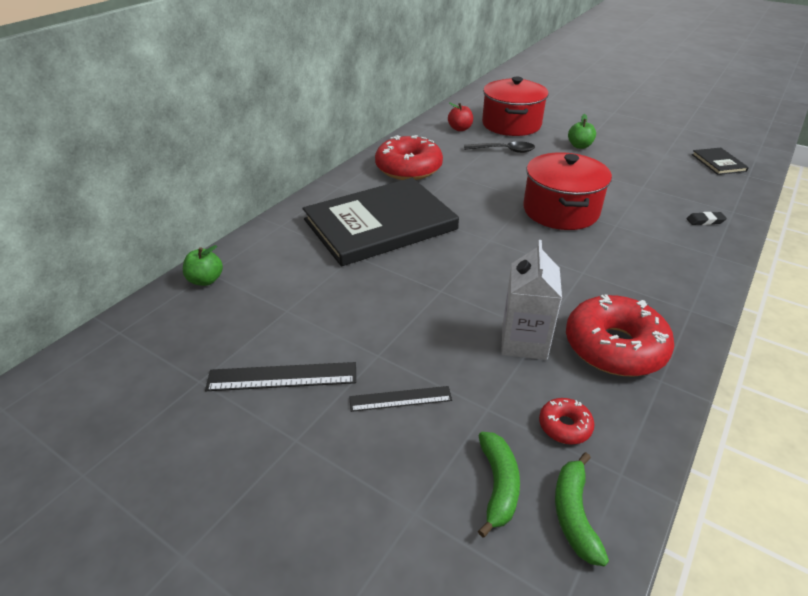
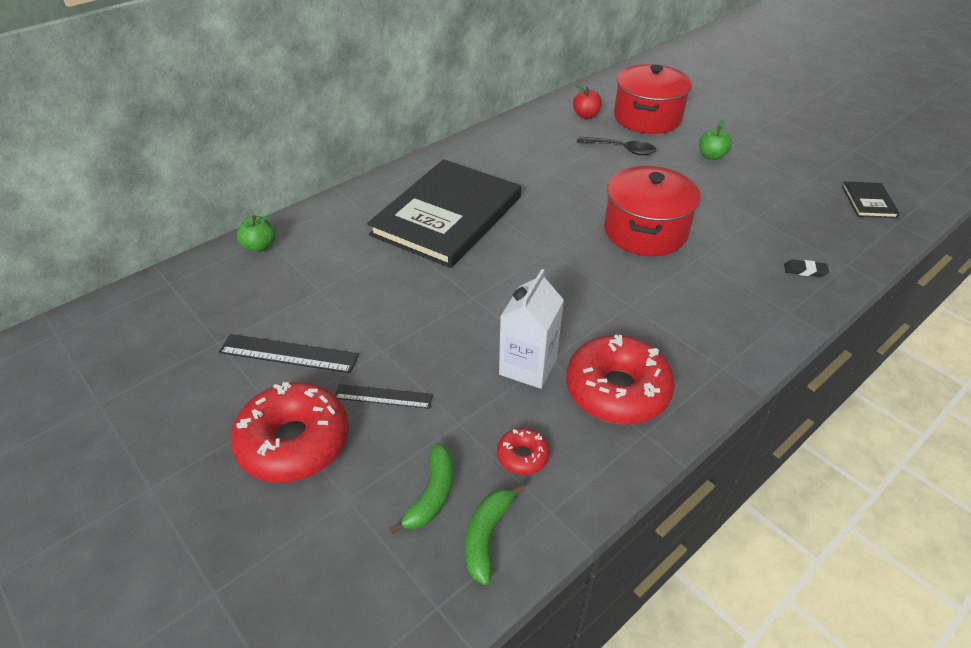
camera: 15 degrees right, 5 degrees up
(380, 224) = (447, 216): black book -> black book turned 45 degrees counterclockwise
(408, 168) = (506, 156): red donut -> red donut (294, 442)

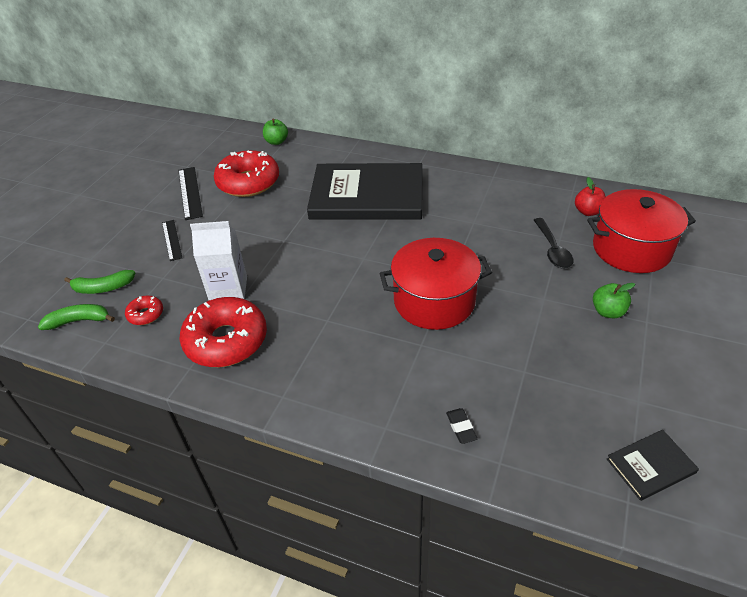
camera: 65 degrees right, 0 degrees up
(294, 442) = (124, 223): red donut -> red donut (248, 182)

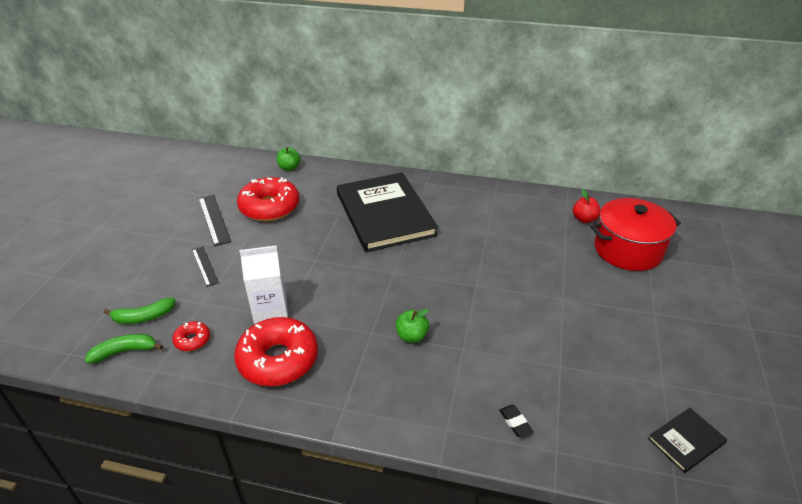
camera: 10 degrees left, 5 degrees down
(367, 195) = (385, 214): black book -> black book turned 75 degrees clockwise
(434, 301) = (466, 308): red pot -> none
(552, 249) = (561, 254): black spoon -> none
(608, 311) = (620, 307): green apple -> green apple (412, 336)

